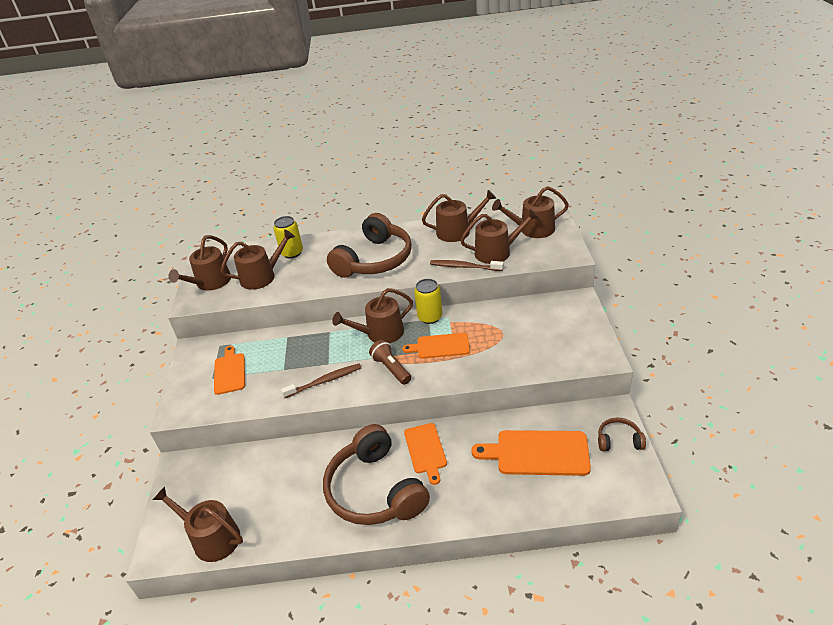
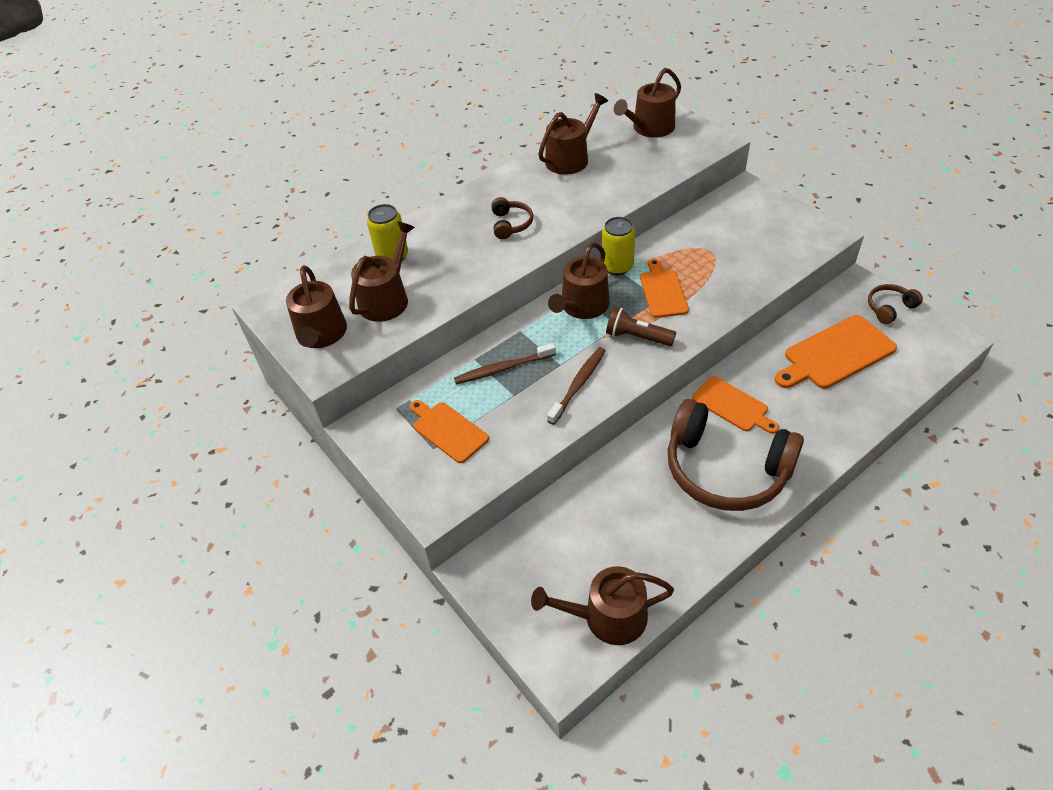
camera: 35 degrees left, 10 degrees up
(375, 260) = (511, 224): brown headphones -> brown headphones, size x0.44
(440, 346) = (662, 291): orange cutting board -> orange cutting board turned 120 degrees clockwise
(464, 267) = (623, 193): brown toothbrush -> brown toothbrush (503, 368)
(497, 252) = (640, 165): brown watering can -> none

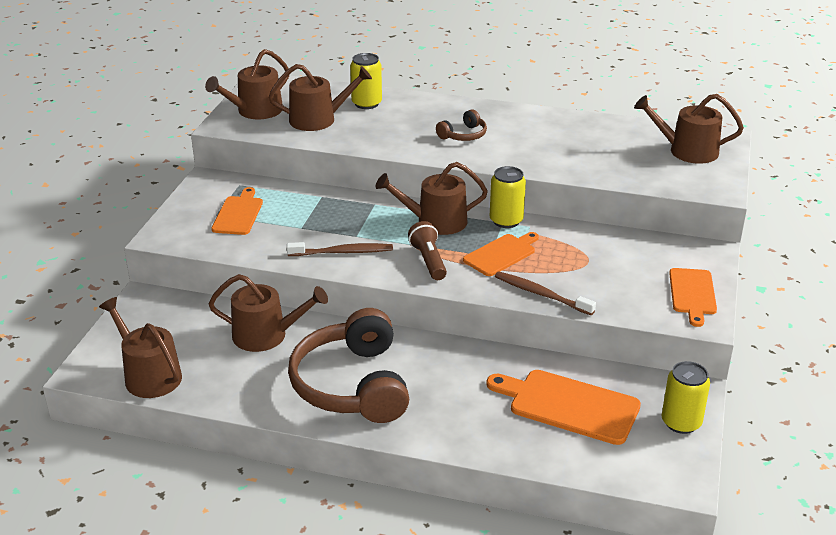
camera: 50 degrees right, 15 degrees down
(503, 368) = (325, 212): brown toothbrush -> brown toothbrush (541, 294)
(571, 158) = (587, 130): brown watering can -> brown watering can (267, 335)
(732, 405) = (433, 364): orange cutting board -> orange cutting board (692, 294)
(889, 308) = (681, 422): brown headphones -> yellow can

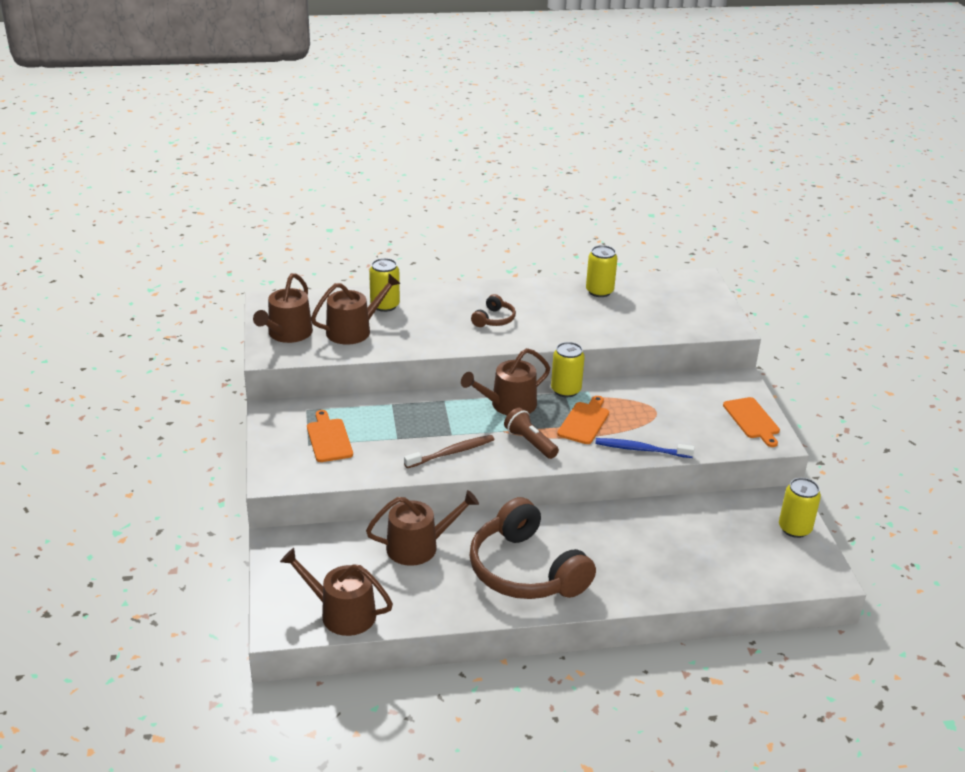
camera: 25 degrees left, 0 degrees up
(541, 294) = (641, 449): brown toothbrush -> blue toothbrush
(568, 406) = (706, 539): orange cutting board -> none
(597, 130) = (599, 291): none -> yellow can
(687, 151) = (682, 296): brown watering can -> none

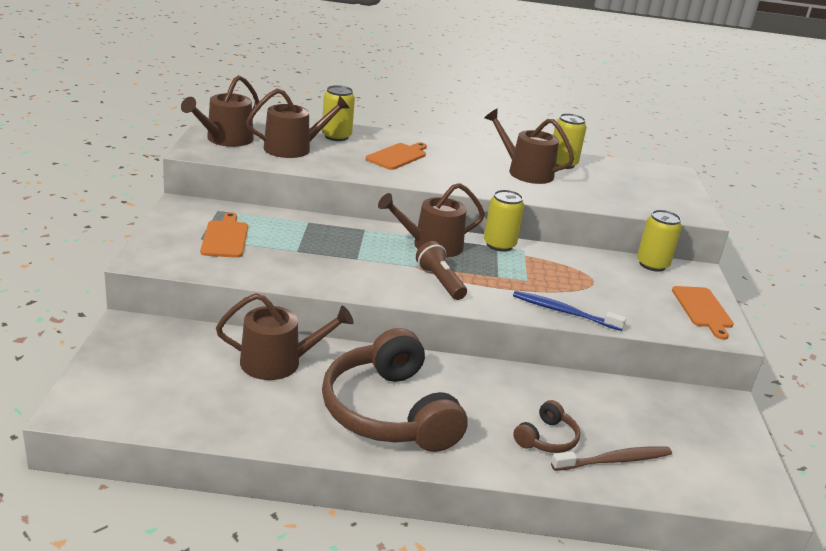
camera: 10 degrees right, 5 degrees down
(341, 613) = (153, 410): brown watering can -> brown watering can (525, 172)
(451, 453) = (348, 274): brown toothbrush -> brown toothbrush (614, 460)
(494, 319) = (442, 165): brown headphones -> brown headphones (547, 438)
(584, 421) = (508, 275): orange cutting board -> orange cutting board (398, 156)
(794, 528) = (732, 435): yellow can -> yellow can (652, 264)

